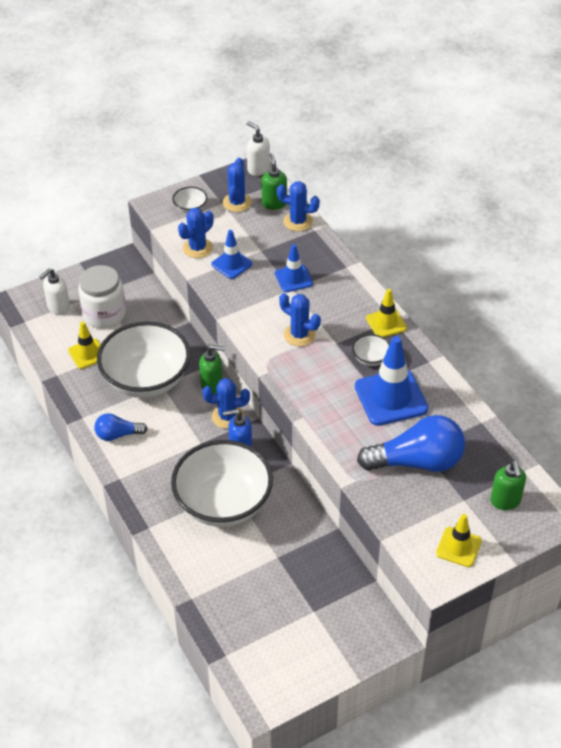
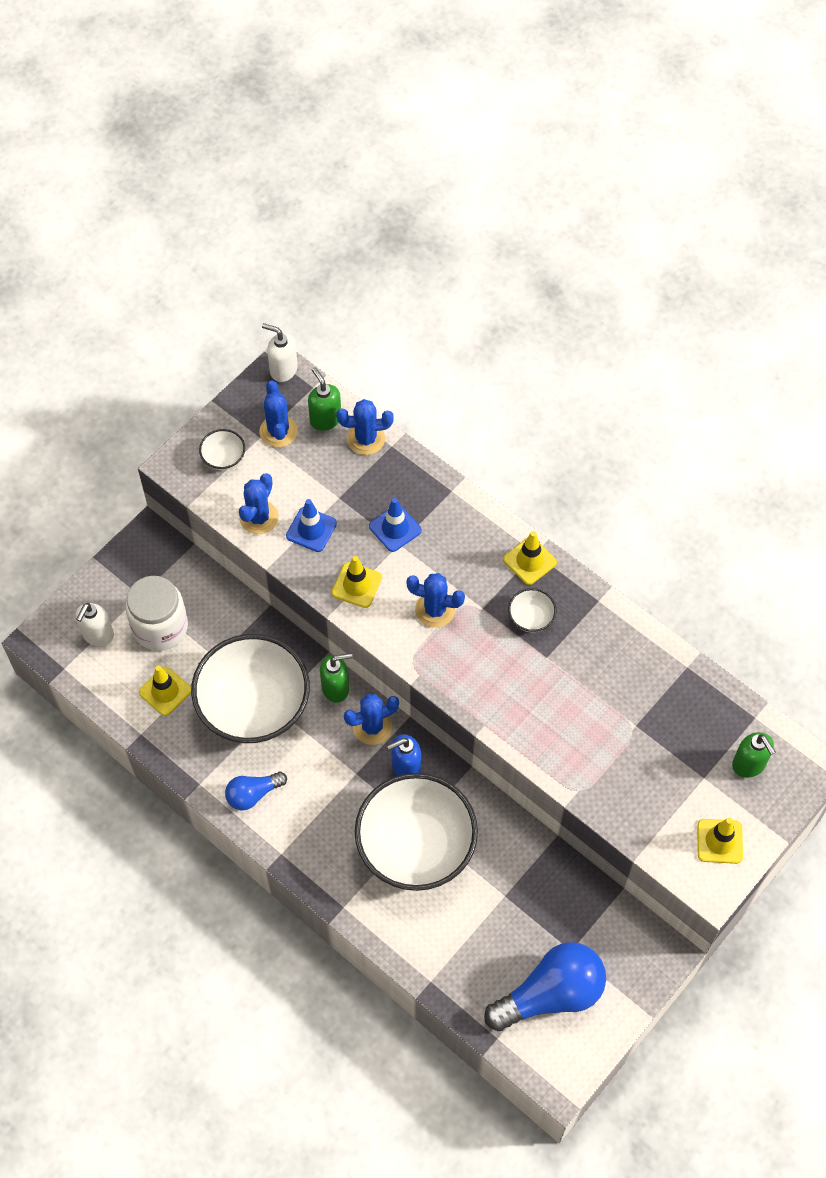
camera: 20 degrees left, 15 degrees up
(248, 305) = (357, 585): none -> yellow traffic cone
(391, 397) = (574, 666): blue traffic cone -> none
(417, 462) = (635, 744): blue light bulb -> blue light bulb (550, 994)

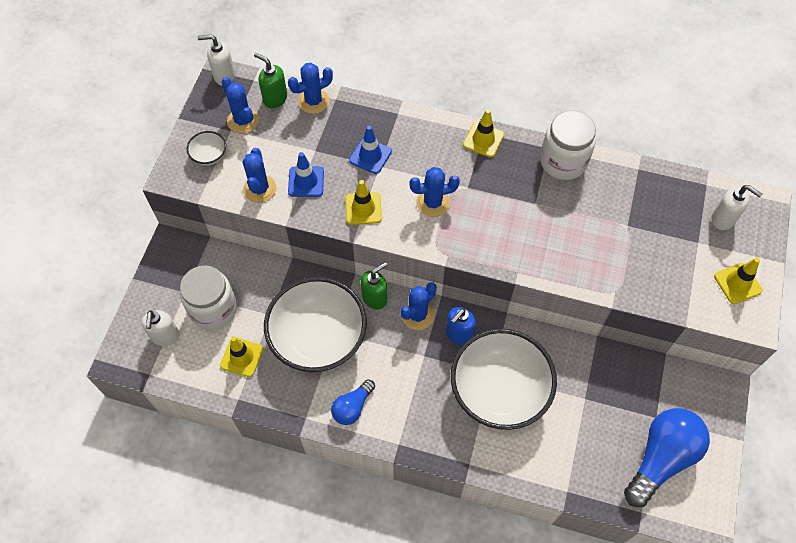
camera: 25 degrees left, 0 degrees up
(531, 618) = (507, 180): white bowl -> none
(605, 623) = (563, 161): none -> white jar
(749, 764) = (723, 219): green soap dispenser -> white soap dispenser

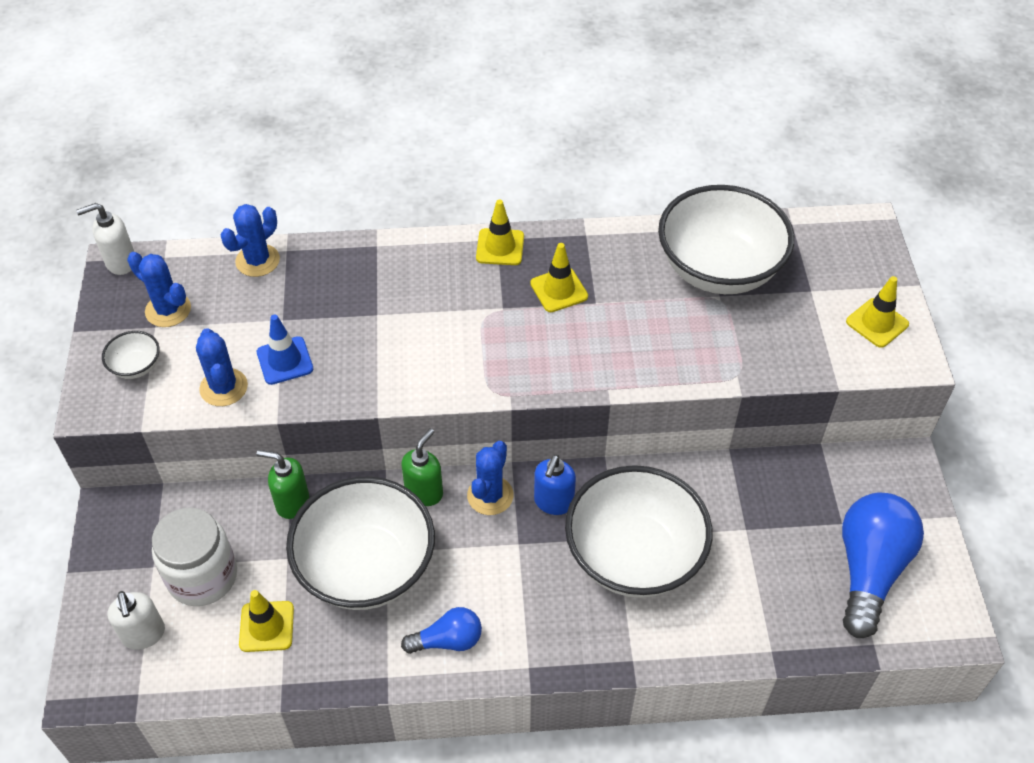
camera: 20 degrees left, 10 degrees down
(275, 98) = (203, 271): green soap dispenser -> green soap dispenser (292, 503)
(352, 407) = (447, 640): blue light bulb -> blue light bulb turned 120 degrees counterclockwise
(363, 208) = (376, 371): yellow traffic cone -> yellow traffic cone (559, 290)
(370, 156) = (360, 305): blue traffic cone -> none
(433, 203) = (465, 338): blue cactus -> none
(563, 161) = (610, 245): white jar -> none
(636, 204) = (719, 269): none -> white bowl
(723, 219) = (828, 256): white soap dispenser -> none

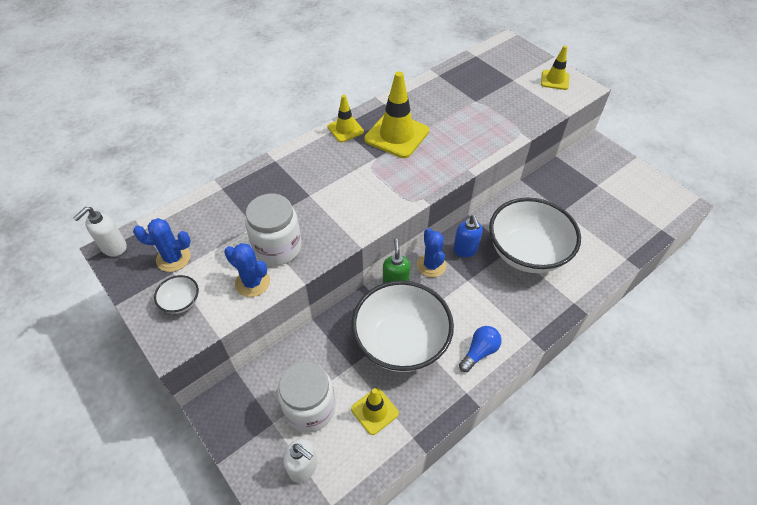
camera: 35 degrees left, 0 degrees up
(257, 261) = (208, 202): blue cactus -> none
(285, 361) = (277, 247): blue traffic cone -> white jar
(292, 503) = (327, 333): green soap dispenser -> none
(559, 290) = (396, 135): yellow traffic cone -> yellow traffic cone, size x1.75
(719, 269) = (463, 89): white bowl -> none
(869, 570) = (628, 198): blue light bulb -> none

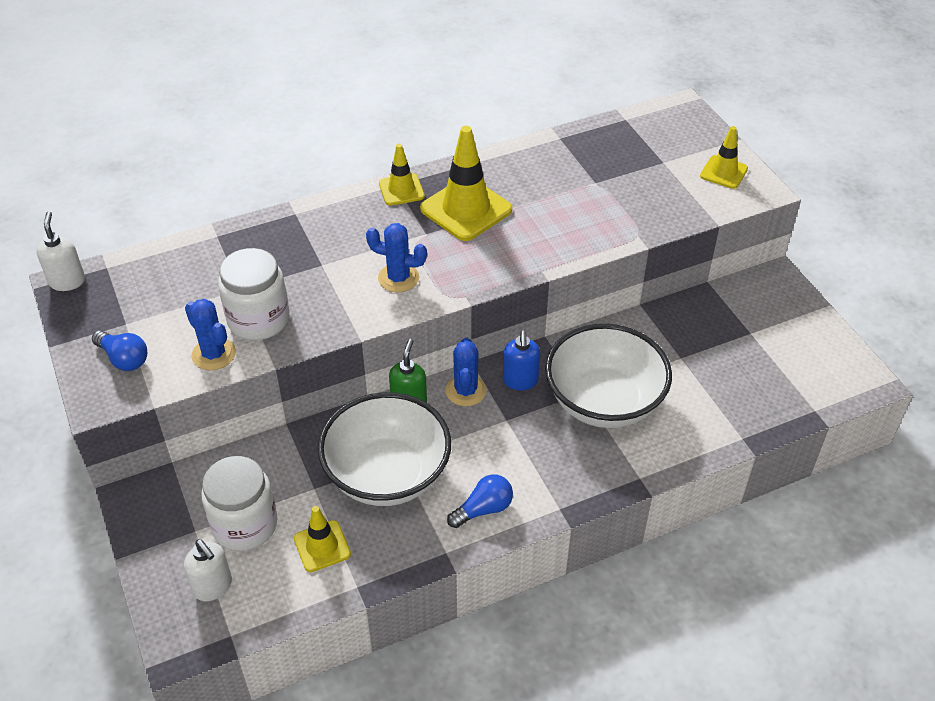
camera: 15 degrees right, 5 degrees down
(113, 247) = (67, 281): white soap dispenser -> white soap dispenser turned 120 degrees clockwise
(173, 258) = (131, 307): blue cactus -> blue cactus (398, 278)
(181, 302) = (124, 359): white bowl -> blue light bulb

